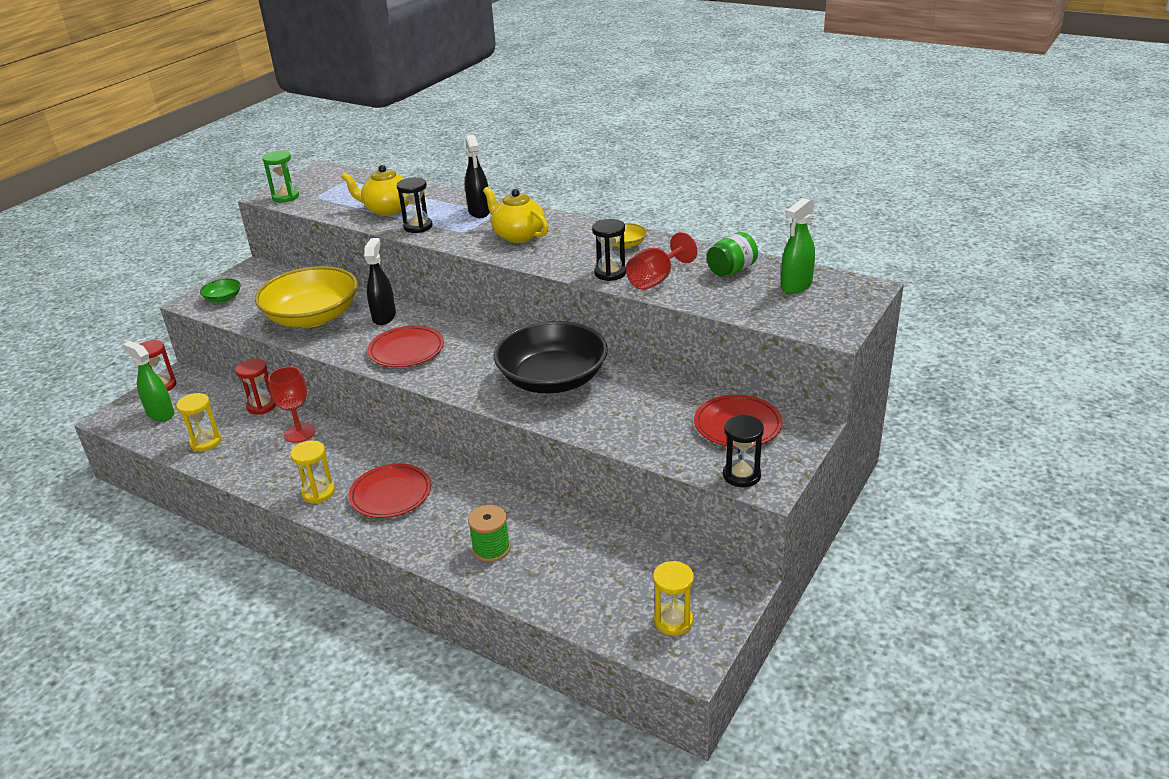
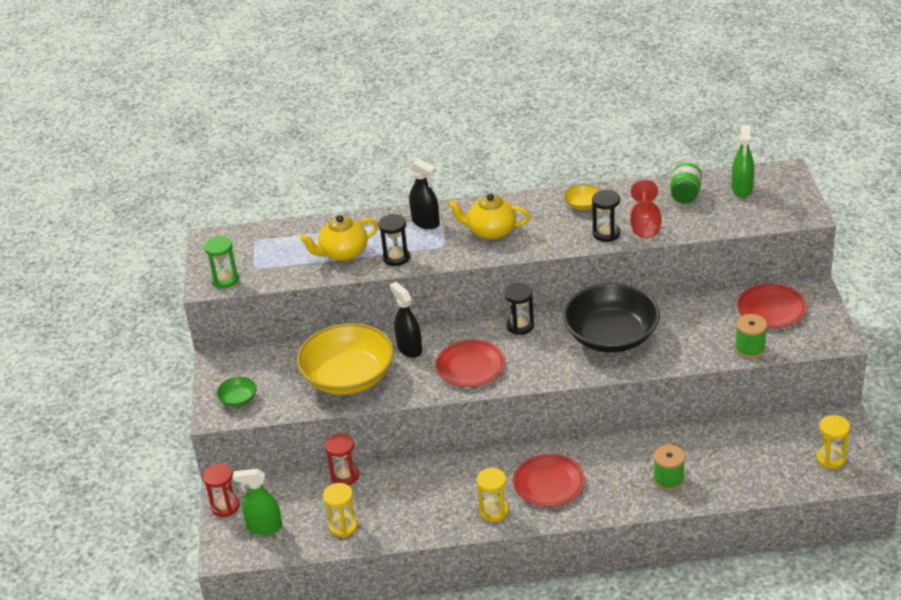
camera: 35 degrees left, 5 degrees up
(299, 433) = (410, 479): red goblet -> none
(665, 450) = (750, 349): none -> green spool
(741, 475) = (813, 341): black hourglass -> black hourglass (520, 326)

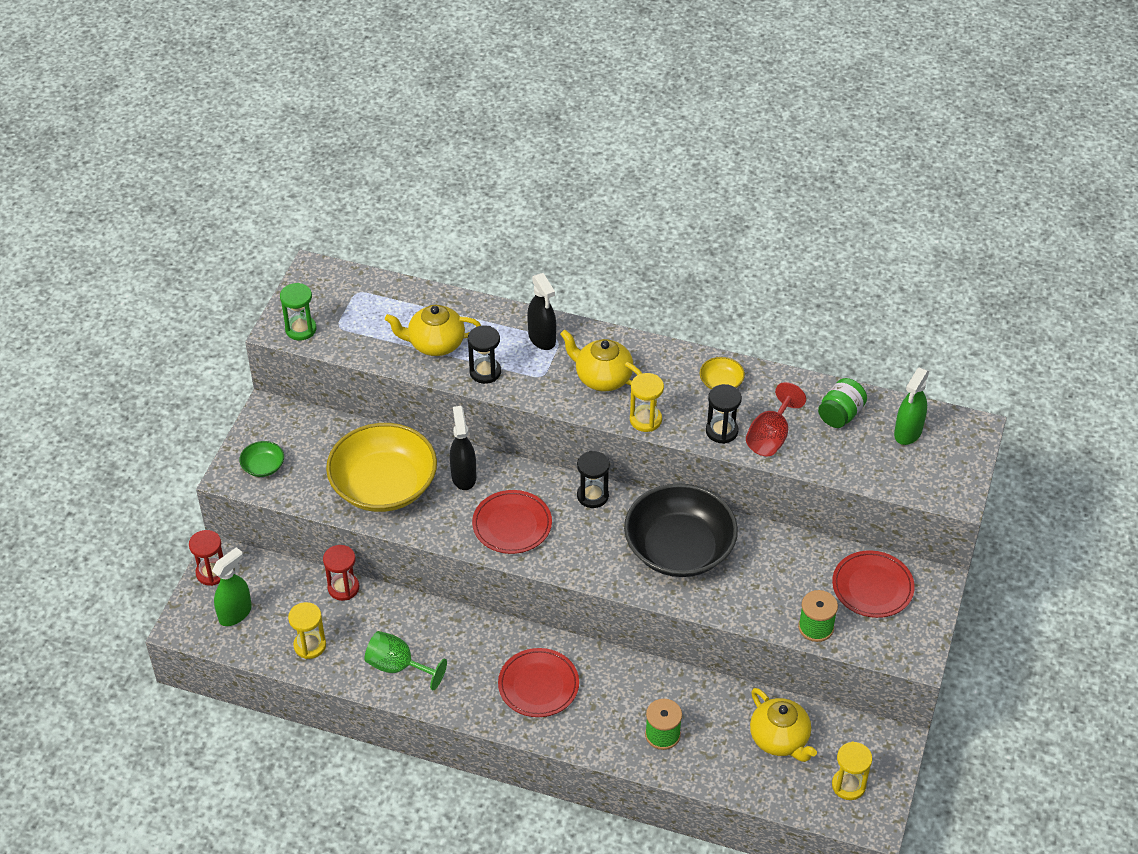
camera: 20 degrees right, 10 degrees up
(264, 527) = (235, 613): green spray bottle -> green spray bottle turned 105 degrees clockwise
(426, 513) = (398, 667): none -> green goblet
(494, 511) = (464, 693): yellow hourglass -> yellow hourglass (645, 420)
(758, 448) = (780, 739): none -> yellow teapot

